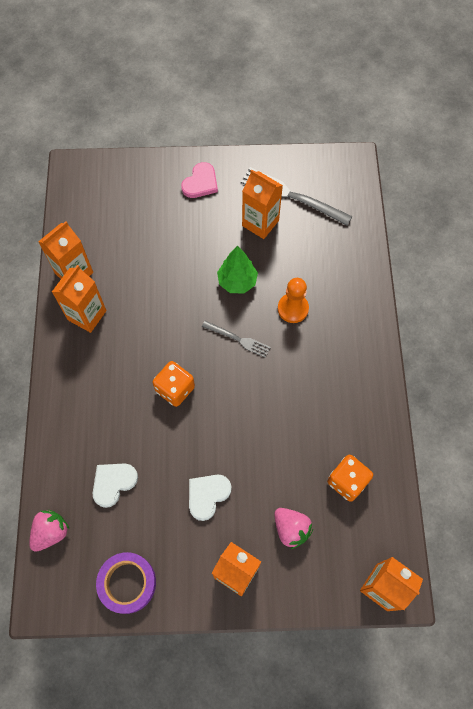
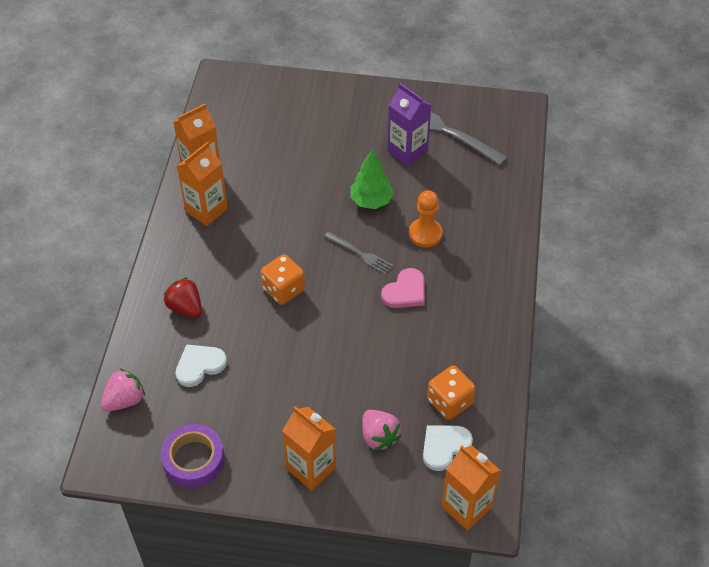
camera: 10 degrees right, 15 degrees down
(88, 423) = (185, 308): none -> red strawberry
(200, 183) = (352, 107): pink heart -> pink heart (405, 291)
(207, 495) = (296, 392): white heart -> white heart (444, 447)
(260, 223) = (407, 151): orange carton -> purple carton

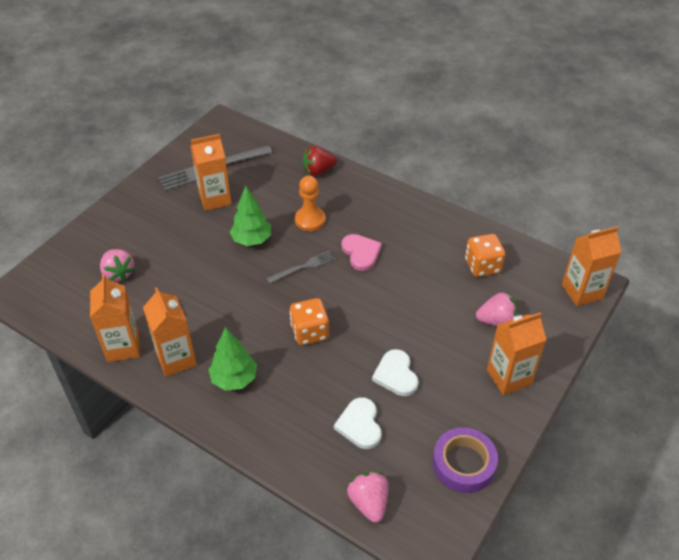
camera: 65 degrees left, 5 degrees down
(185, 308) = (285, 414): red strawberry -> red strawberry (318, 171)
(205, 257) = (234, 379): none -> green tree
(276, 129) = (118, 273): none -> pink strawberry
(407, 151) = (215, 199): purple carton -> orange carton
(444, 447) = (523, 284): white heart -> white heart (396, 375)

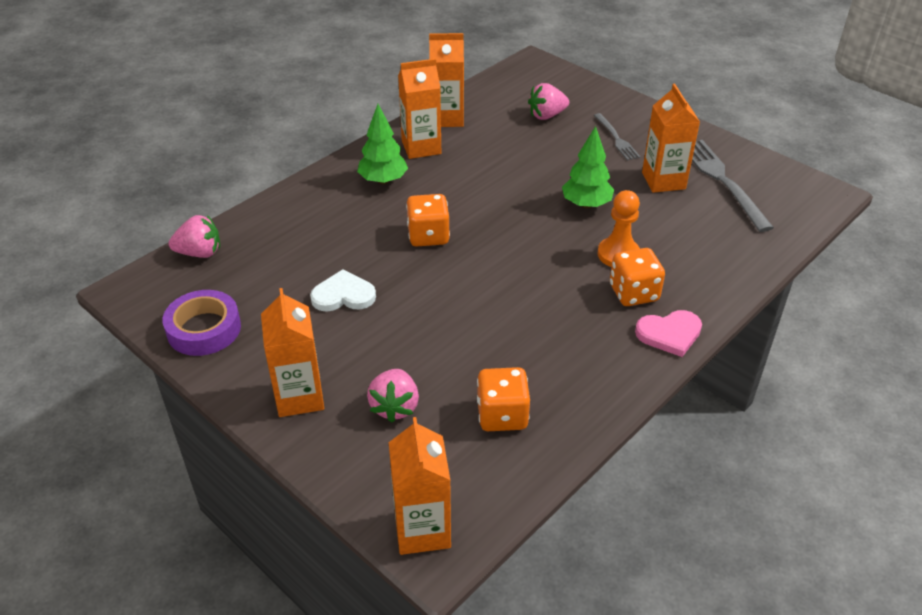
camera: 100 degrees right, 5 degrees down
(304, 267) = (533, 241): grey fork -> grey fork (616, 139)
(318, 171) = (721, 272): red strawberry -> none
(350, 211) = (633, 293): none -> orange dice
(360, 425) = (290, 258): white heart -> none
(361, 253) = (549, 293): pink heart -> pink heart (669, 334)

